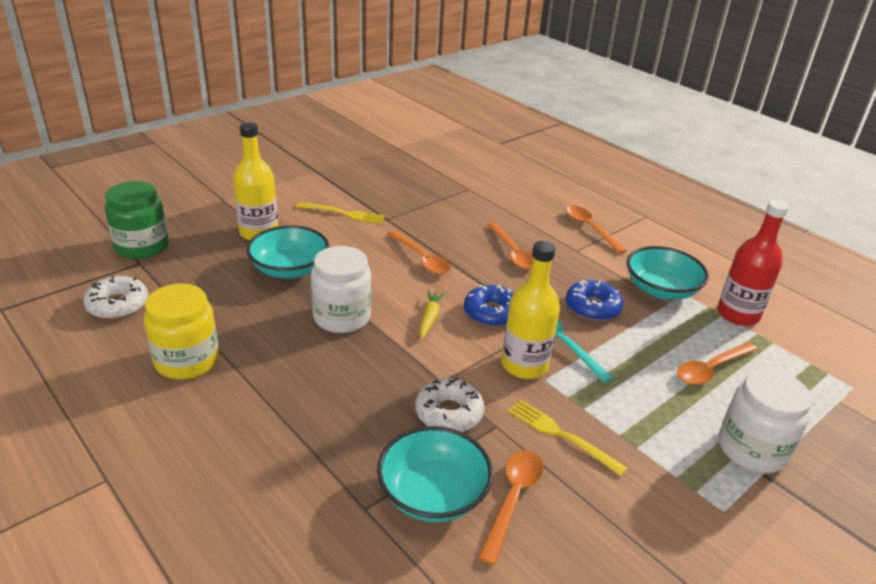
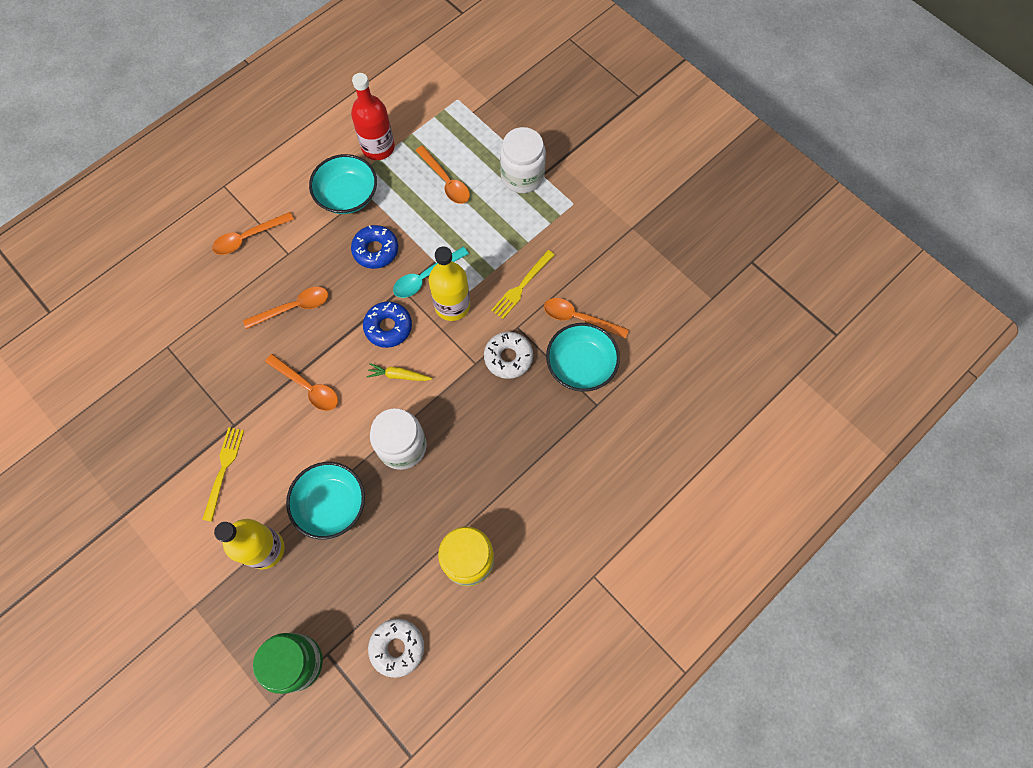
camera: 90 degrees left, 35 degrees up
(421, 259) = (308, 387): orange spoon -> orange spoon turned 75 degrees clockwise

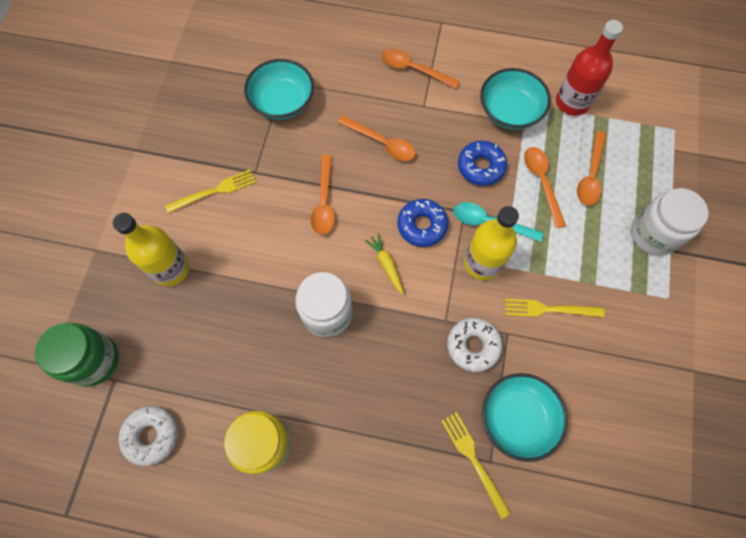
camera: 55 degrees right, 0 degrees up
(331, 504) = (239, 292): turquoise bowl -> turquoise bowl (282, 102)
(579, 318) = (561, 384): orange spoon -> orange spoon (542, 182)
(587, 415) = (473, 460): none -> yellow fork

